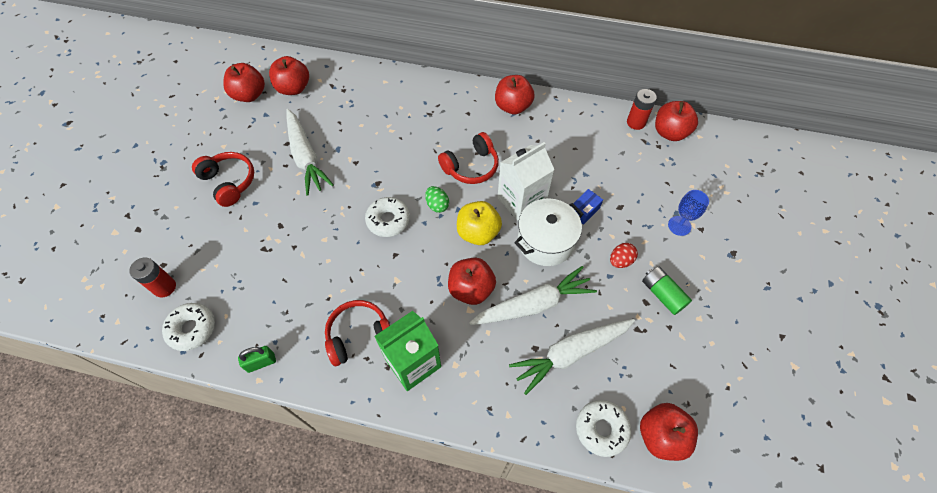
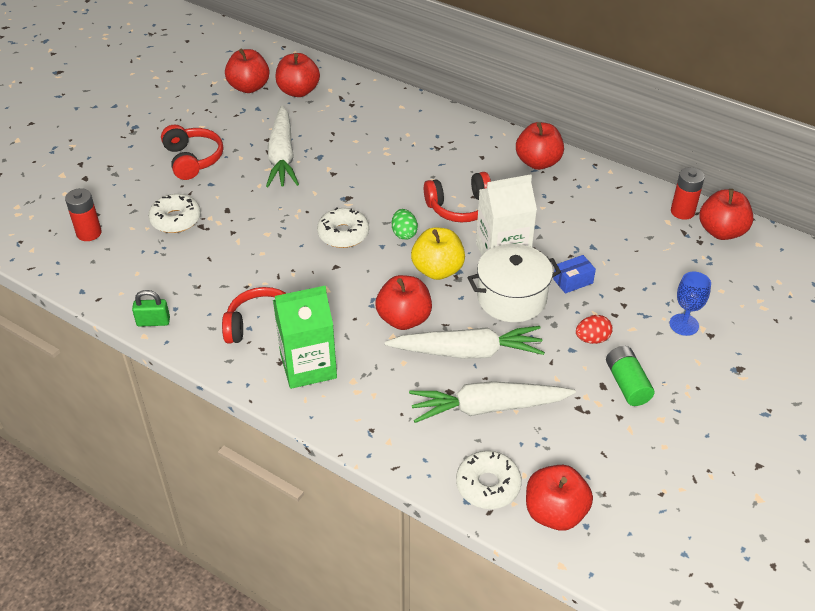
camera: 20 degrees right, 15 degrees down
(192, 329) = (99, 275): white donut -> white donut (175, 219)

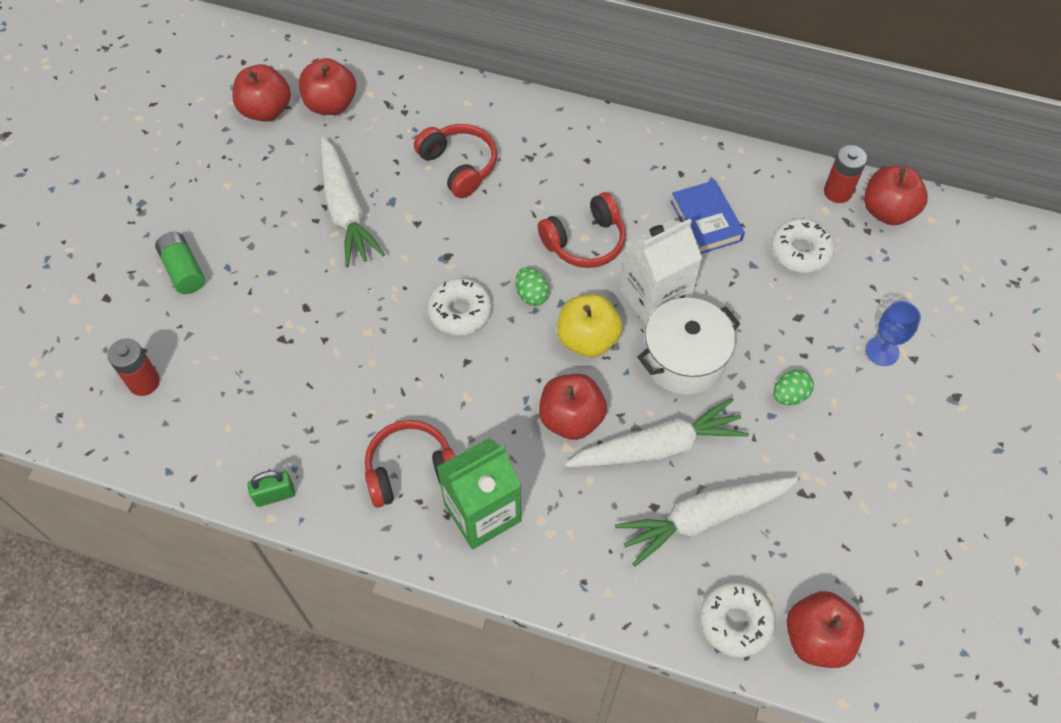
camera: 15 degrees left, 15 degrees up
(175, 219) = (247, 336): white donut -> white donut (800, 251)
(192, 159) = (234, 239): red headphones -> red headphones (459, 166)
(538, 162) = (655, 155): red apple -> none
(564, 211) = (706, 221): none -> blue book
(573, 281) = (745, 319): blue box -> none
(592, 339) = (789, 395): red egg -> green egg
(627, 384) = (844, 447): green battery -> green battery (183, 270)

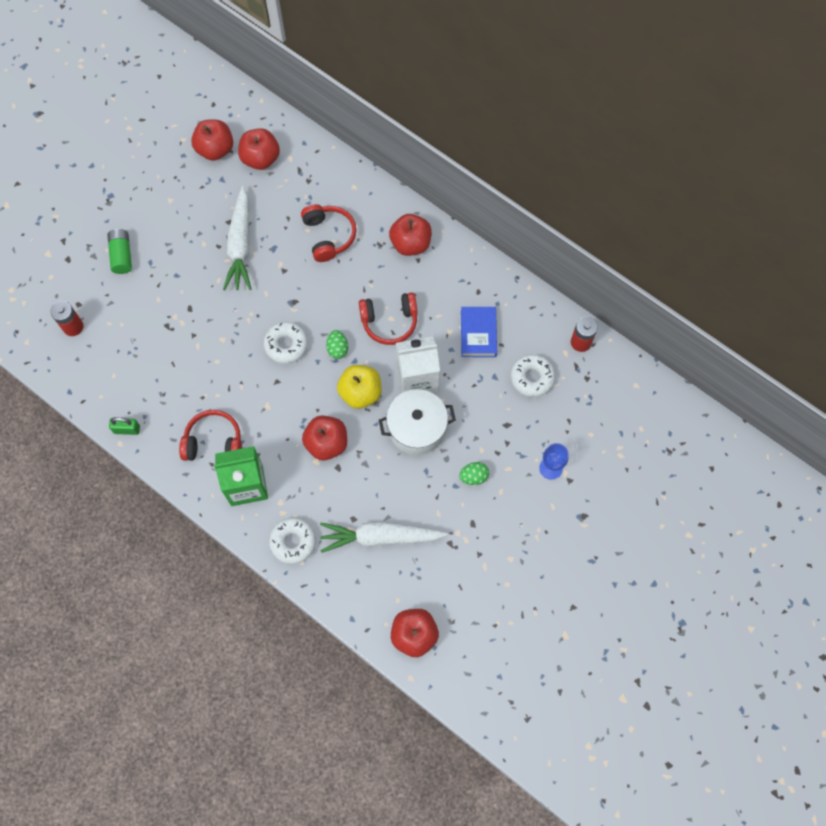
camera: 20 degrees right, 10 degrees up
(658, 447) = (373, 481): white carrot -> none
(735, 622) = (369, 607): white donut -> white donut (293, 542)
(887, 211) = (608, 368): red apple -> red apple (410, 243)

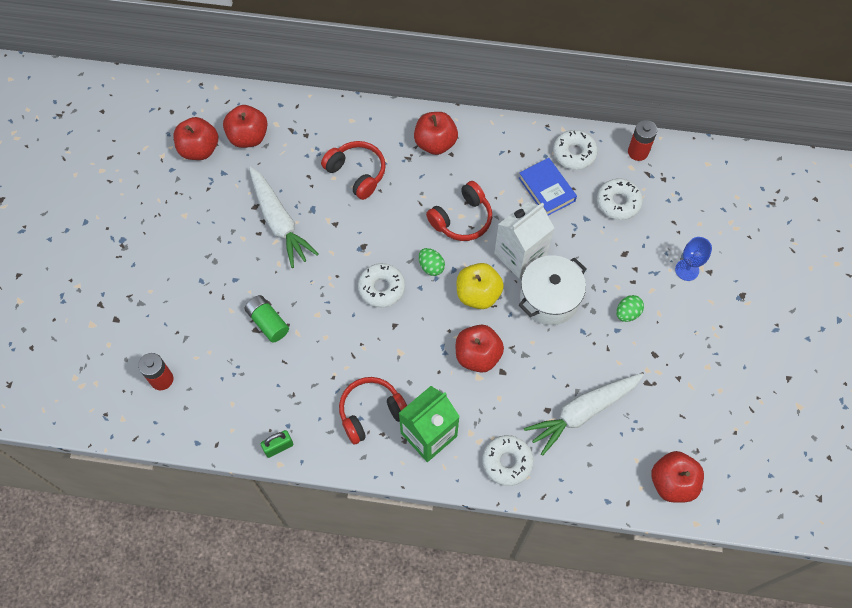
camera: 30 degrees left, 5 degrees down
(122, 255) = (169, 288): green battery -> green battery (268, 322)
(523, 314) = (574, 153): none -> white donut

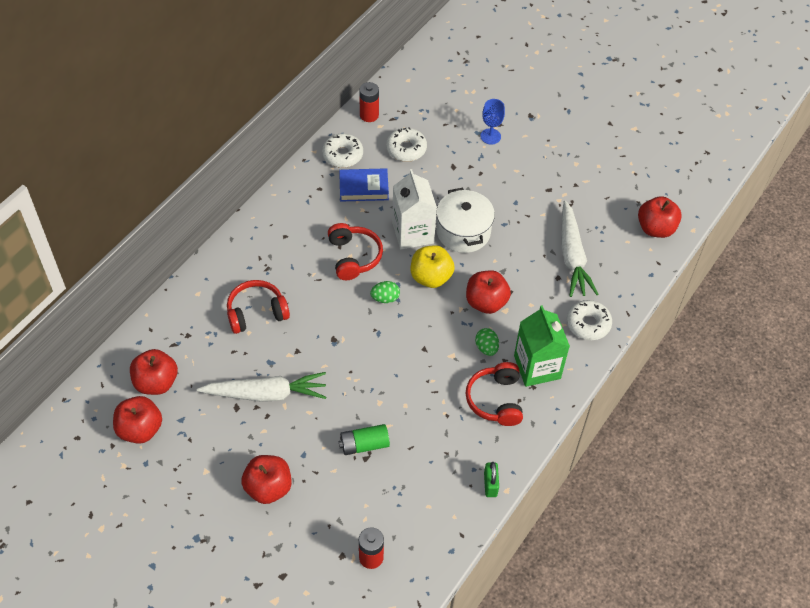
camera: 65 degrees left, 10 degrees down
(381, 288) = (383, 343): white donut -> none
(435, 143) = (266, 242): red apple -> red apple (268, 488)
(627, 313) = (505, 189): green egg -> green egg (486, 348)

